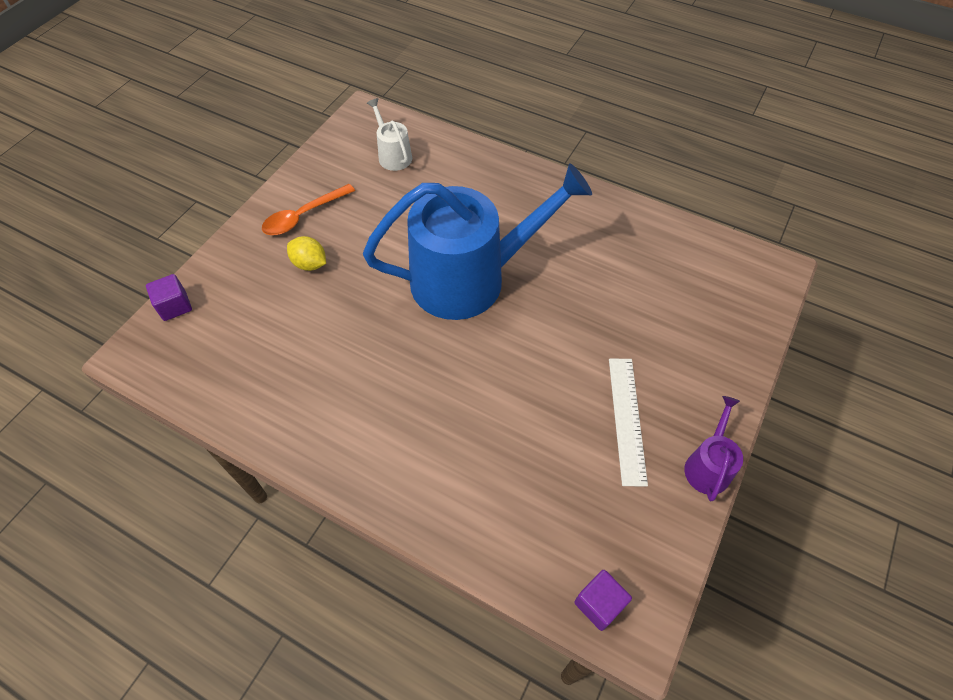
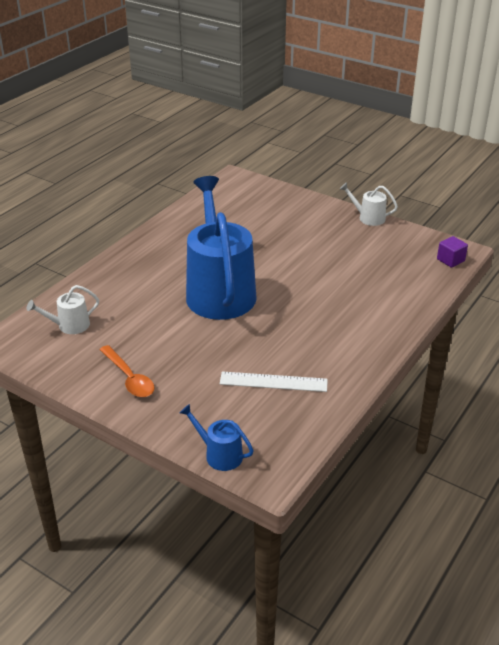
camera: 85 degrees left, 20 degrees down
(175, 306) = (220, 454): purple cube -> blue watering can
(310, 264) = (187, 372): yellow lemon -> none
(627, 419) = (338, 239): white ruler -> white ruler (273, 382)
(708, 466) = (368, 218): purple watering can -> white watering can

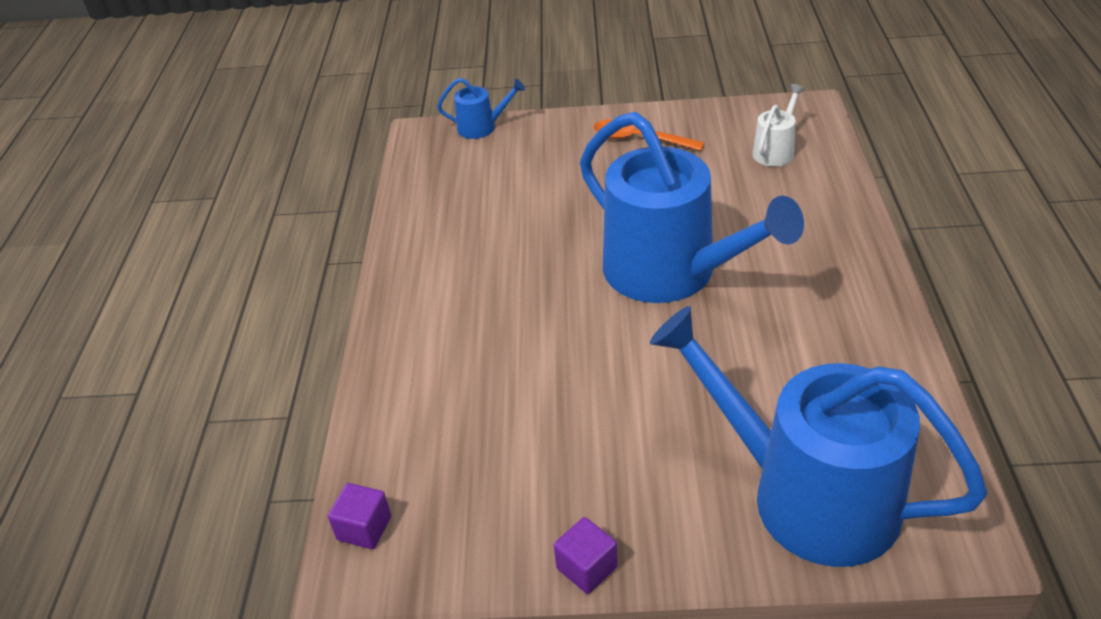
camera: 150 degrees right, 5 degrees up
(268, 203) = (808, 495): none -> blue watering can
(273, 382) = (490, 203): white ruler -> none
(368, 218) = (587, 567): white watering can -> purple cube

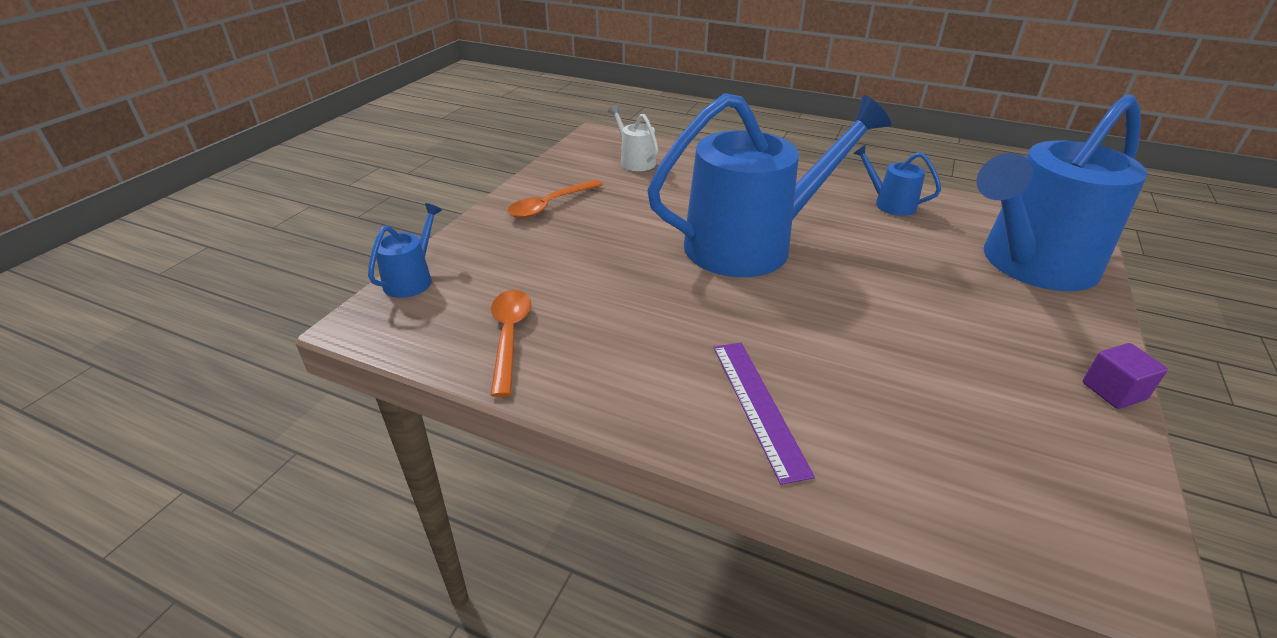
camera: 70 degrees left, 5 degrees down
(364, 528) = (1065, 549): purple cube -> none
(437, 337) = (758, 406): none -> purple ruler
(446, 196) = (509, 336): none -> orange spoon
(859, 354) = (890, 204): none -> blue watering can

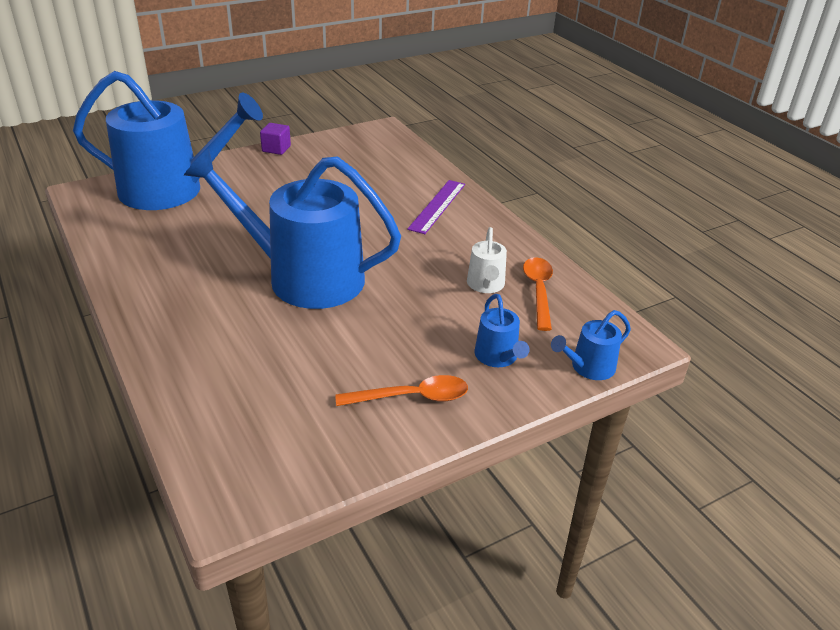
camera: 145 degrees left, 0 degrees up
(509, 336) = (538, 291): orange spoon -> orange spoon turned 150 degrees clockwise
(635, 161) = (253, 421): white watering can -> white watering can (485, 285)
(890, 204) = (145, 258): blue watering can -> blue watering can (498, 357)

